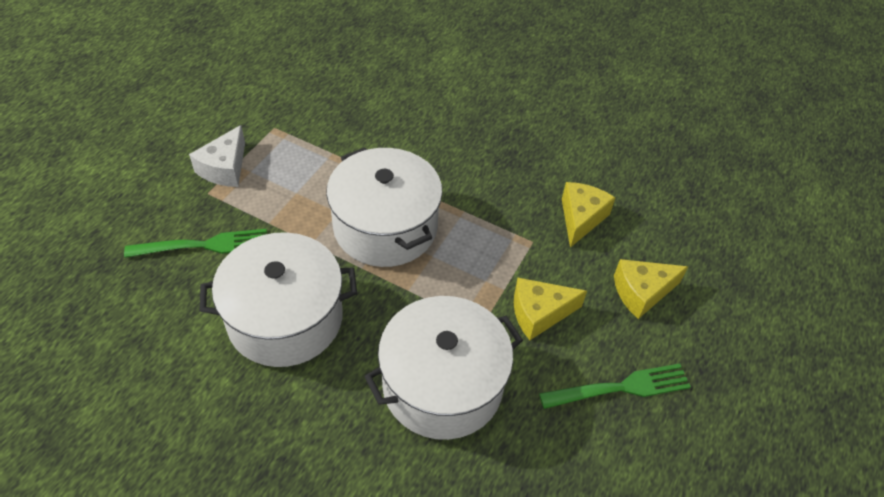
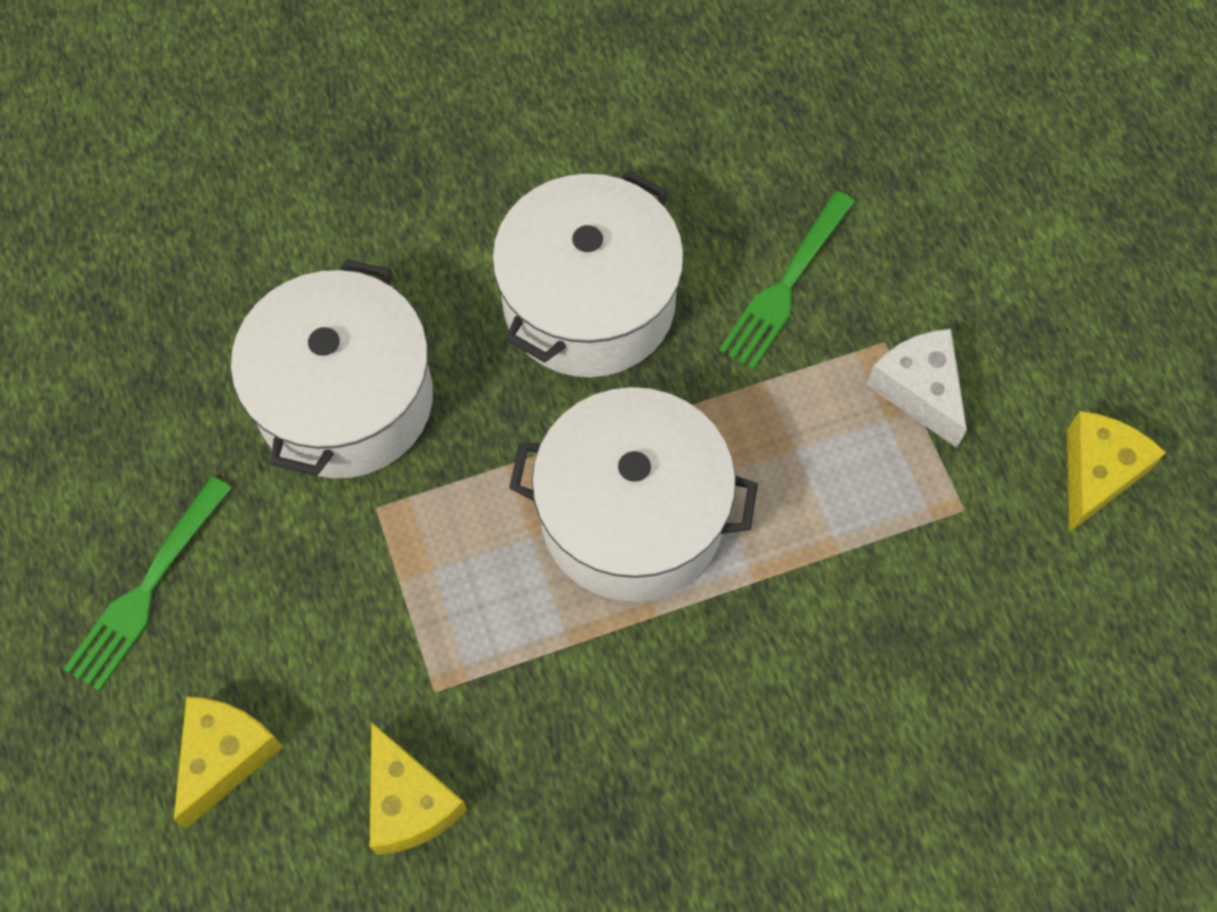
camera: 135 degrees right, 15 degrees up
(539, 313) = (325, 591): yellow cheese -> yellow cheese (1097, 474)

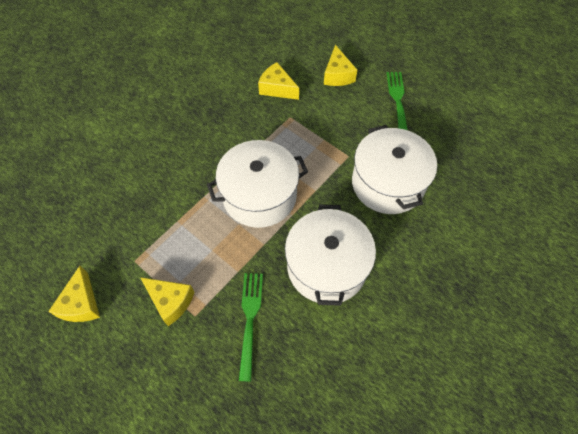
camera: 150 degrees right, 5 degrees down
(919, 390) = (170, 301): white cheese -> yellow cheese

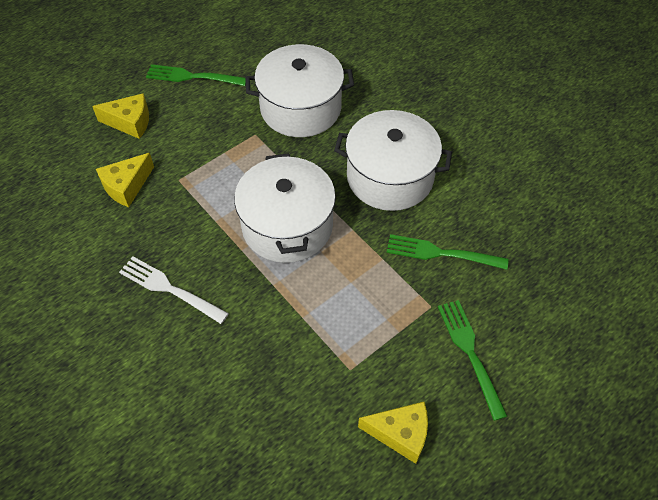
camera: 80 degrees left, 5 degrees down
(151, 352) = (470, 353): none -> green fork
(170, 301) = (410, 330): yellow cheese -> none
(193, 134) = (169, 289): none -> white fork

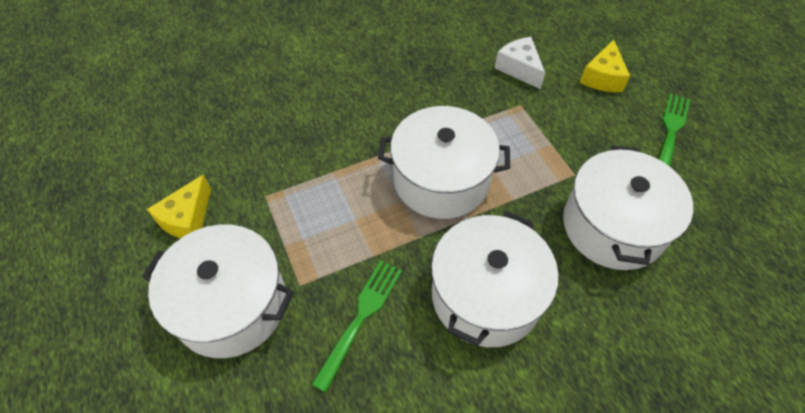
camera: 105 degrees right, 0 degrees up
(126, 186) = (519, 69): yellow cheese -> white cheese
(169, 289) = (397, 85): white fork -> none
(470, 353) = (231, 305): green fork -> white pot

